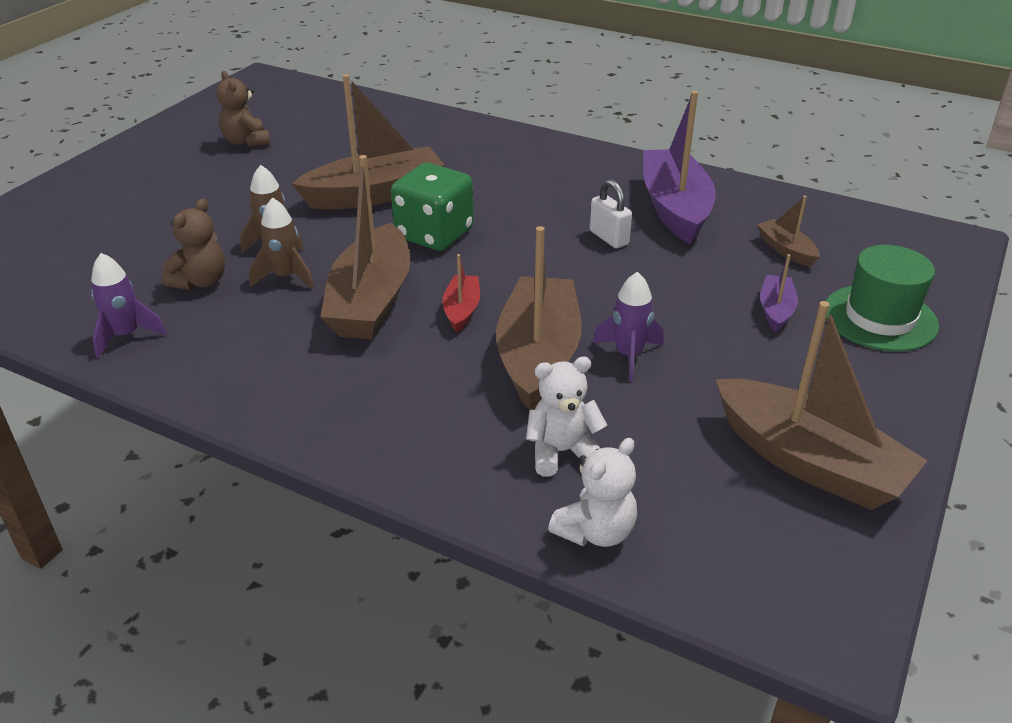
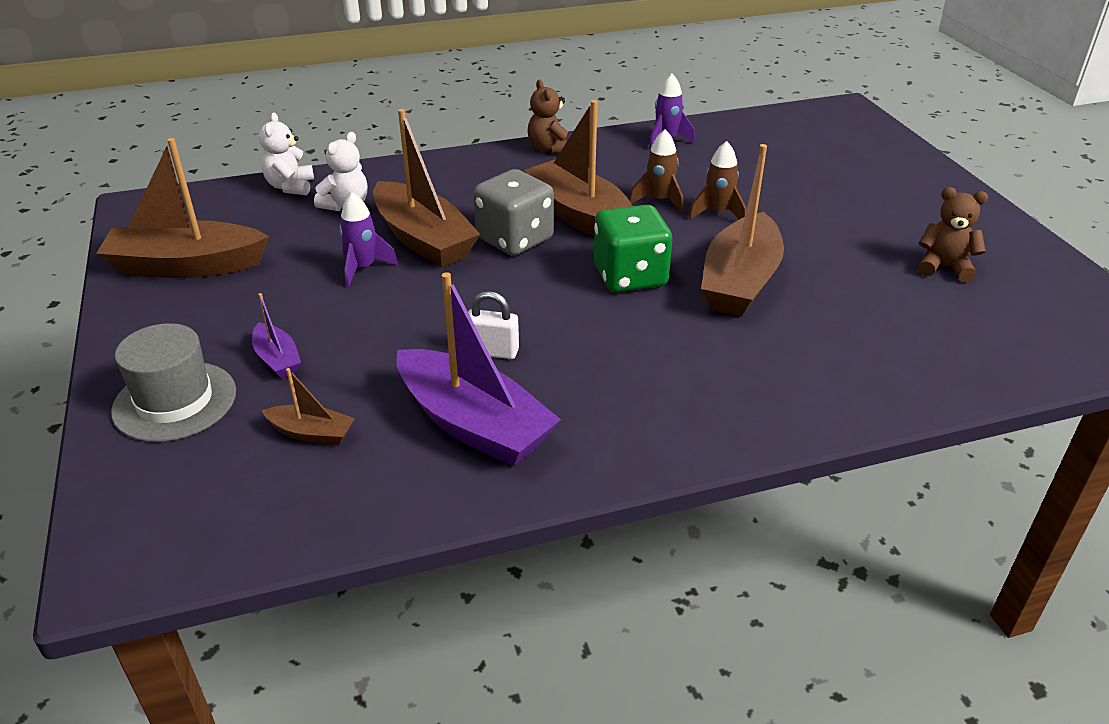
camera: 135 degrees right, 0 degrees up
(201, 281) = (698, 175): brown teddy bear -> brown teddy bear (550, 149)
(462, 310) = (515, 239): red boat -> grey dice
(880, 318) = (175, 401): green hat -> grey hat

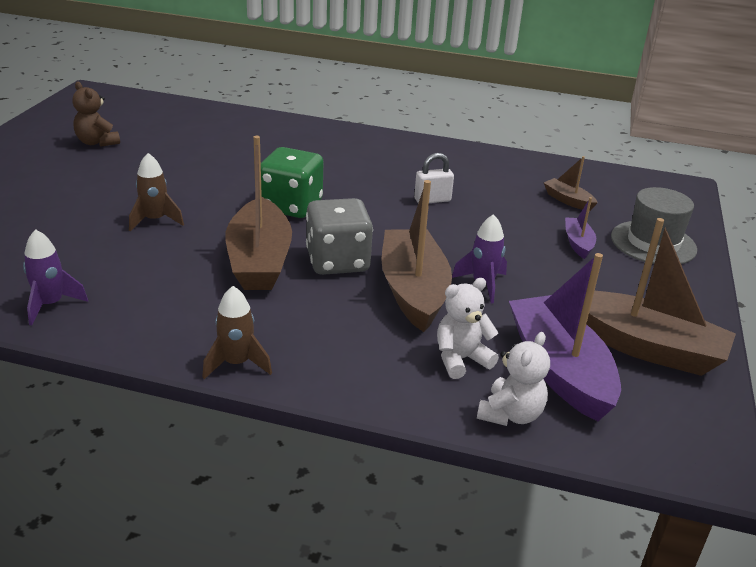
camera: 150 degrees left, 5 degrees down
(474, 424) = (473, 175): purple boat -> purple boat (559, 369)
(492, 351) = (432, 200): white padlock -> white padlock turned 60 degrees counterclockwise
(550, 149) = (178, 345): brown teddy bear -> none
(659, 201) = (177, 247): brown rocket -> brown rocket (237, 363)
(740, 282) = (228, 178): brown boat -> none

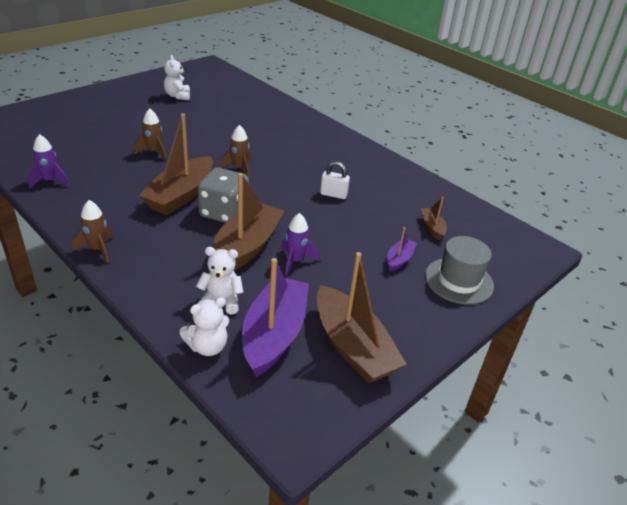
camera: 30 degrees right, 5 degrees up
(97, 142) = (178, 96): brown teddy bear -> white teddy bear
(291, 206) = (239, 169): green dice -> brown rocket

